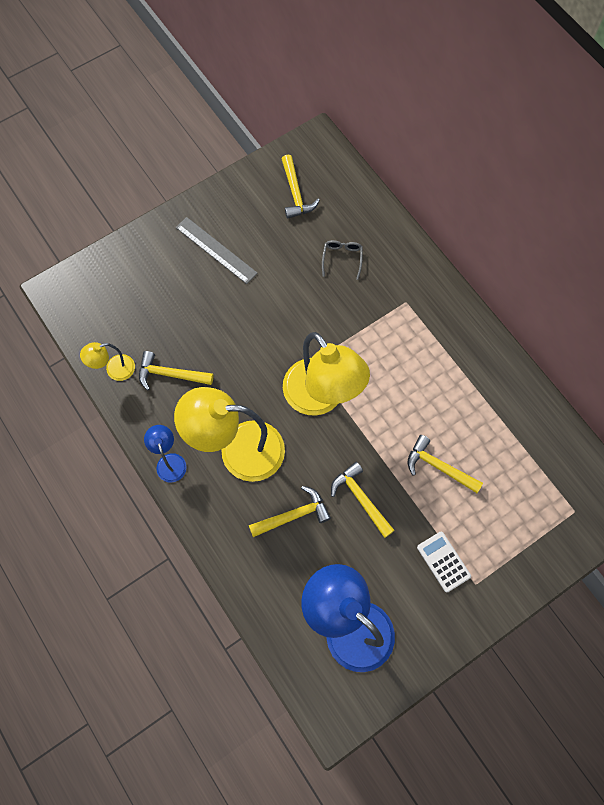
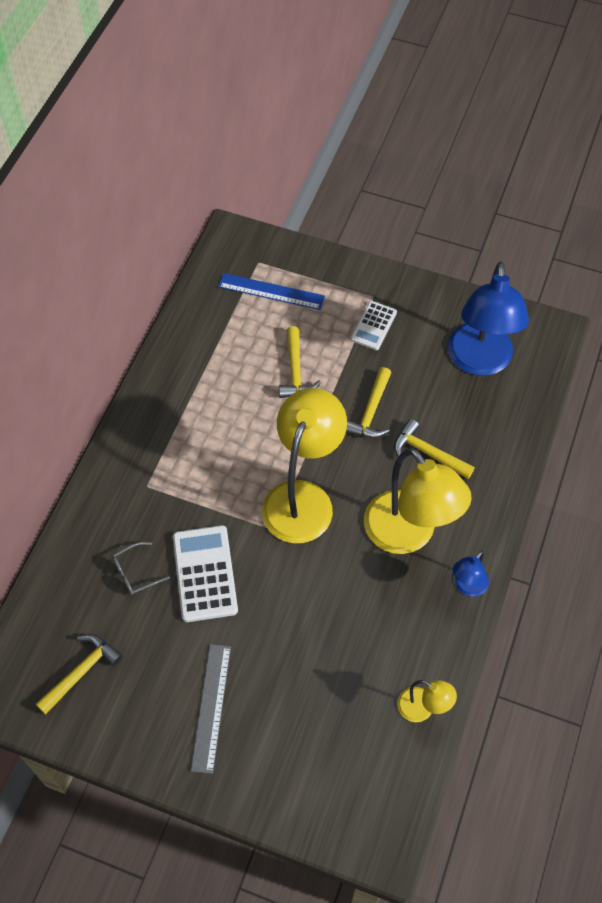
camera: 125 degrees left, 10 degrees down
(171, 374) = (384, 649): yellow hammer -> none
(310, 299) = (205, 573): none -> white calculator
(534, 501) = (271, 291): none -> blue ruler

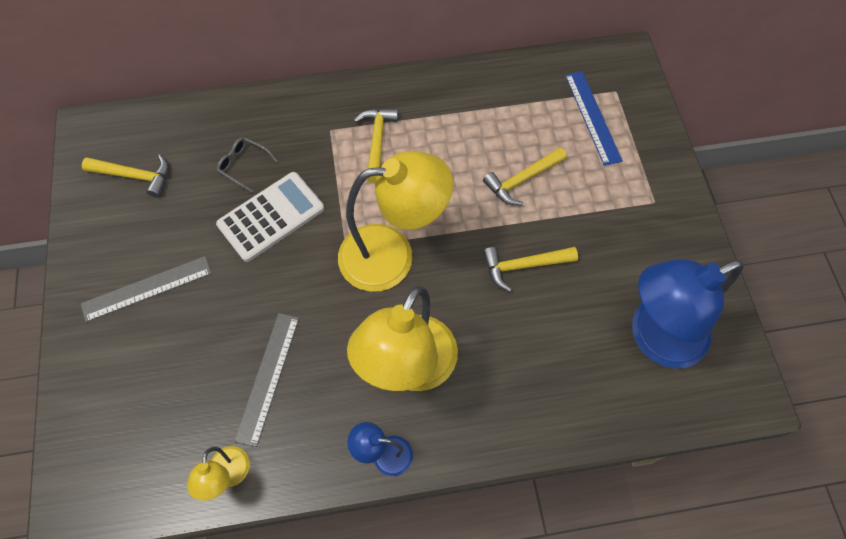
camera: 60 degrees right, 5 degrees up
(355, 642) = (268, 377): none -> grey ruler
(373, 326) = (621, 219): white calculator -> none
(428, 453) = (512, 341): yellow hammer -> yellow hammer (377, 142)

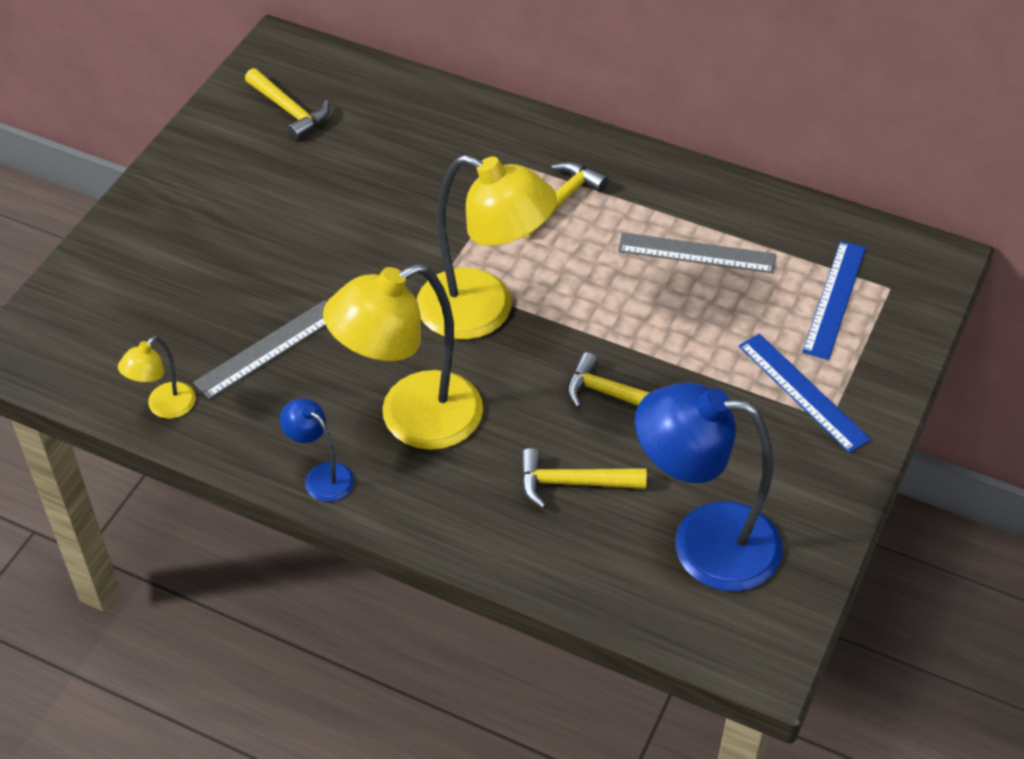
camera: 35 degrees right, 15 degrees down
(147, 288) = (220, 213): grey ruler -> grey ruler (696, 253)
(244, 165) = (403, 154): grey glasses -> none
(271, 217) = (390, 213): white calculator -> none
(522, 180) = (691, 317): yellow hammer -> yellow hammer (572, 483)
(625, 193) = (803, 392): none -> blue ruler

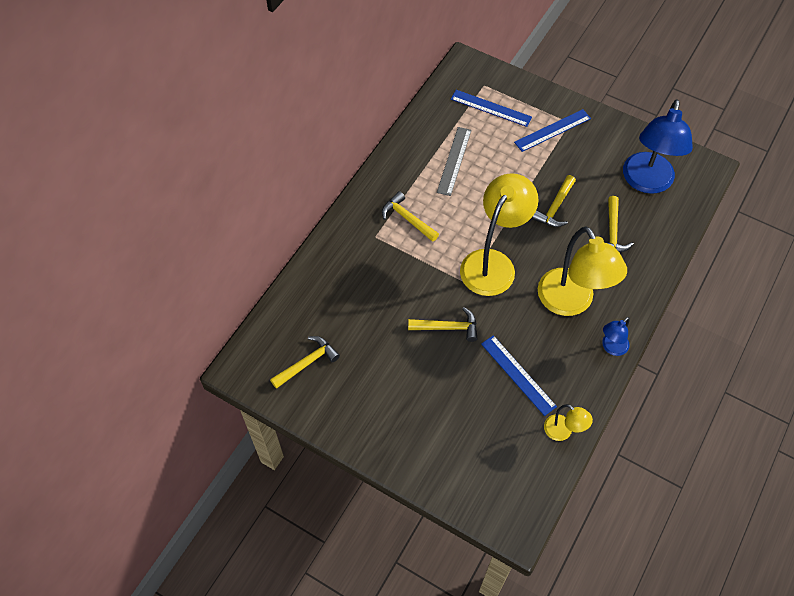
camera: 85 degrees left, 10 degrees up
(268, 349) = (518, 375): grey ruler -> blue ruler
(354, 259) = (447, 327): none -> yellow hammer

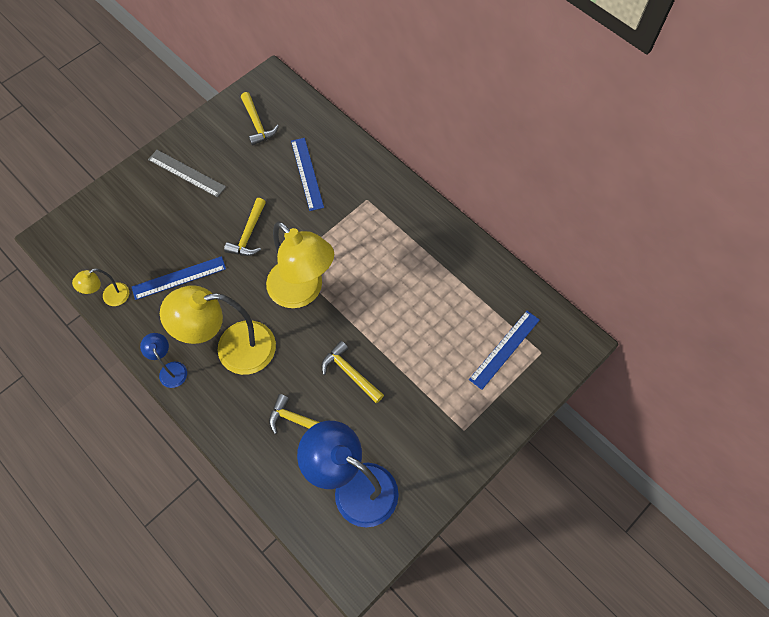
camera: 105 degrees right, 5 degrees up
(407, 219) = (378, 231): yellow hammer -> none
(454, 161) = (439, 291): grey ruler -> grey ruler (186, 173)
(552, 130) = (456, 406): blue ruler -> blue ruler (307, 173)

